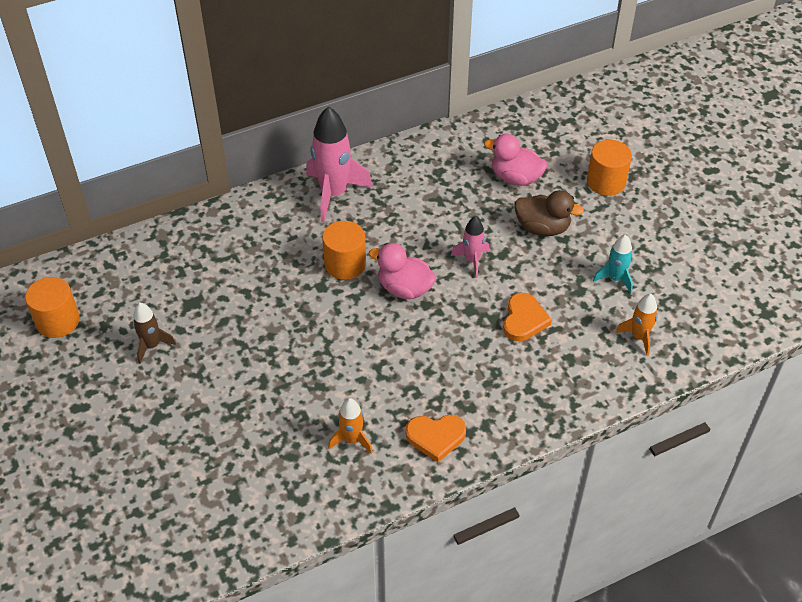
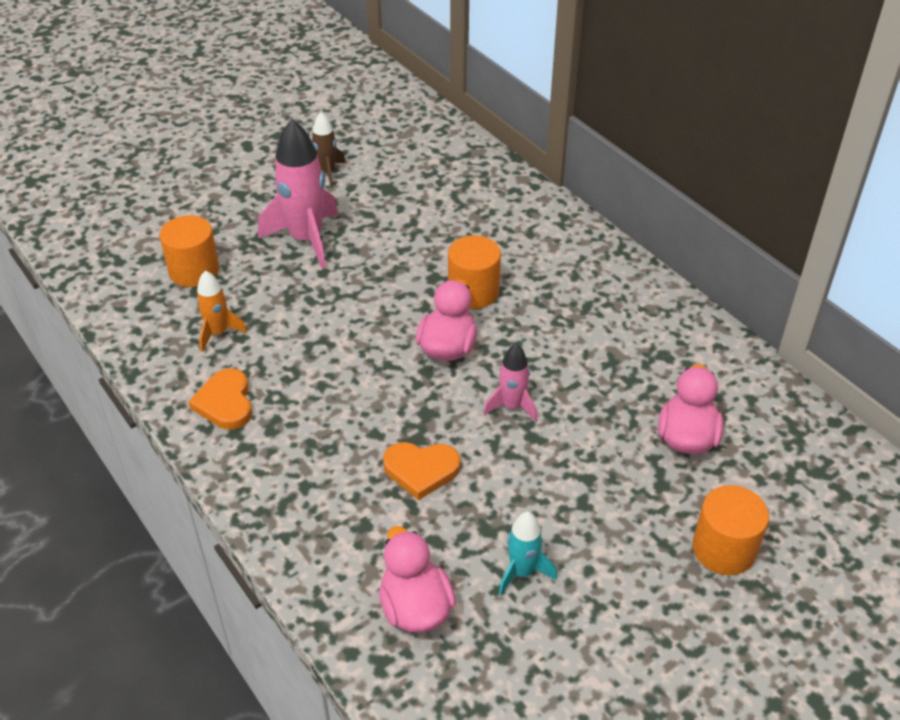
camera: 80 degrees right, 5 degrees down
(58, 321) = (347, 112): orange cylinder -> orange cylinder (194, 271)
(334, 193) = (585, 266): pink rocket -> pink rocket (306, 239)
(542, 228) = (597, 477): brown duck -> none
(639, 337) = (415, 607): orange rocket -> pink duck

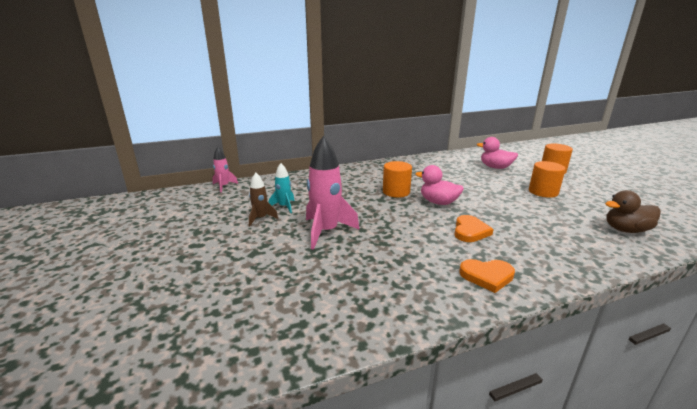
camera: 75 degrees left, 20 degrees down
(194, 271) = (336, 280): orange cylinder -> orange cylinder (543, 192)
(218, 333) = (413, 274): orange rocket -> none
(415, 607) = (626, 230): pink duck -> brown duck
(421, 470) = (530, 218): orange heart -> orange heart (470, 231)
(512, 406) = (481, 193): pink rocket -> pink rocket (224, 186)
(522, 572) = (586, 204): turquoise rocket -> turquoise rocket (284, 206)

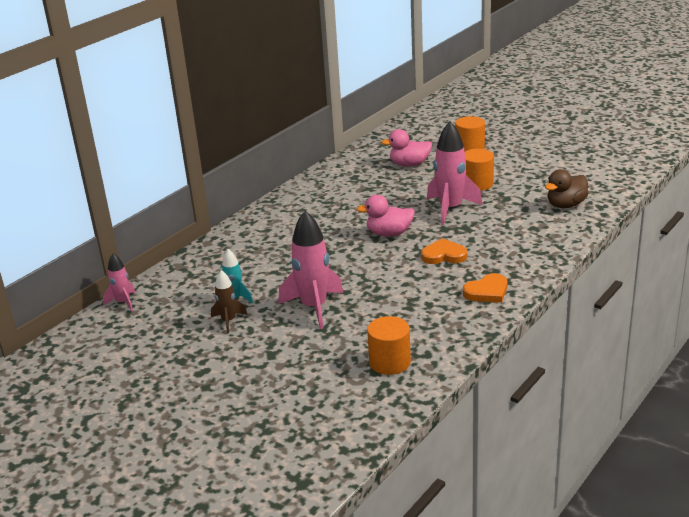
camera: 30 degrees left, 5 degrees up
(396, 192) = (334, 236): orange cylinder -> orange cylinder (390, 362)
(470, 231) = (444, 255): orange heart -> orange heart turned 75 degrees counterclockwise
(505, 201) = (450, 209): none -> pink rocket

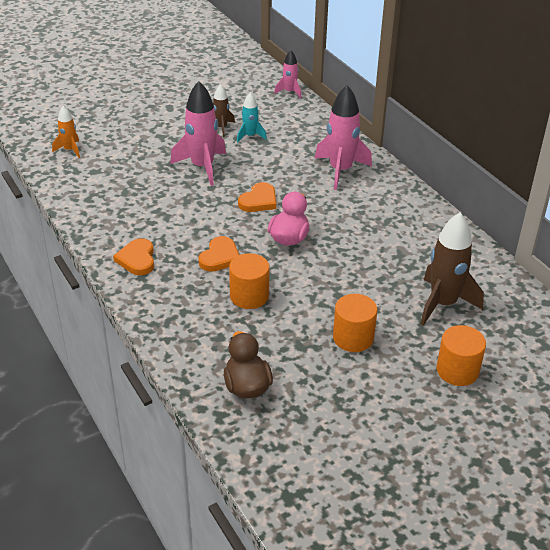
camera: 110 degrees right, 10 degrees up
(346, 407) = (70, 150): none -> orange rocket
(347, 261) = (259, 201): none -> orange heart
(390, 362) = (97, 180): orange cylinder -> orange cylinder (249, 296)
(409, 164) = (443, 304): pink duck -> brown rocket
(450, 209) = (308, 295): pink rocket -> pink rocket (340, 170)

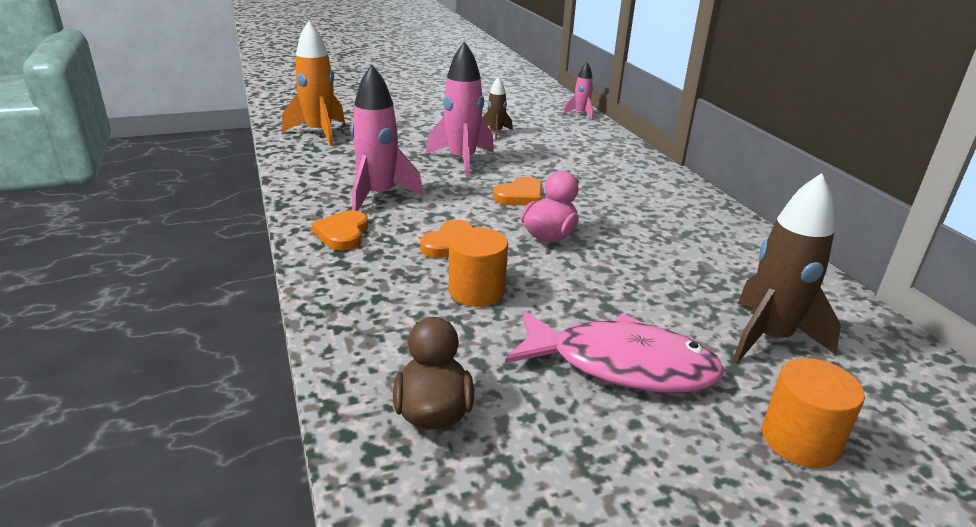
camera: 10 degrees right, 10 degrees down
(70, 150) = (319, 133): orange rocket -> orange rocket, size x1.85
(250, 136) = (526, 142): turquoise rocket -> none
(340, 170) = (629, 180): pink rocket -> pink rocket (378, 196)
(353, 338) = (622, 365): orange cylinder -> pink fish

